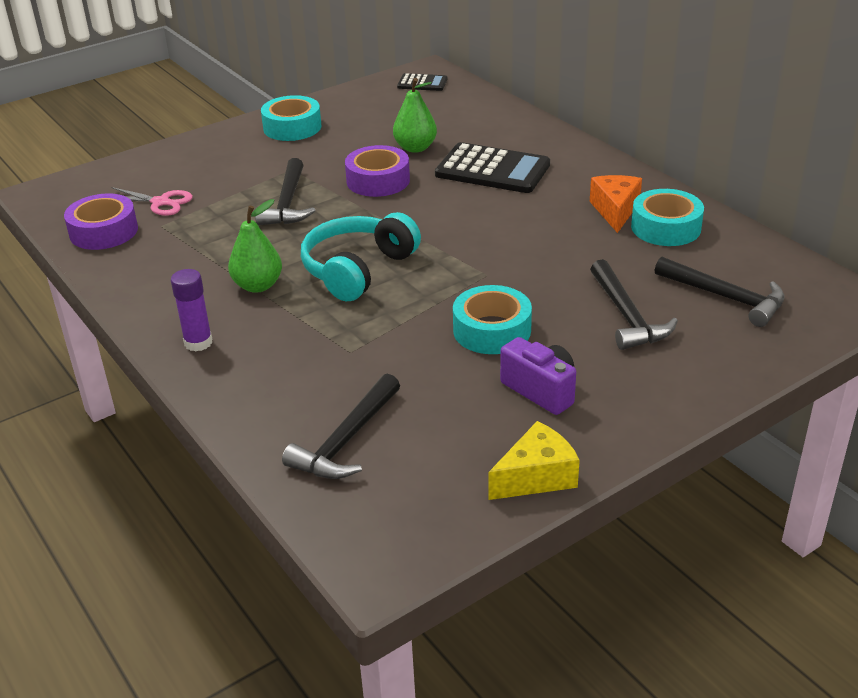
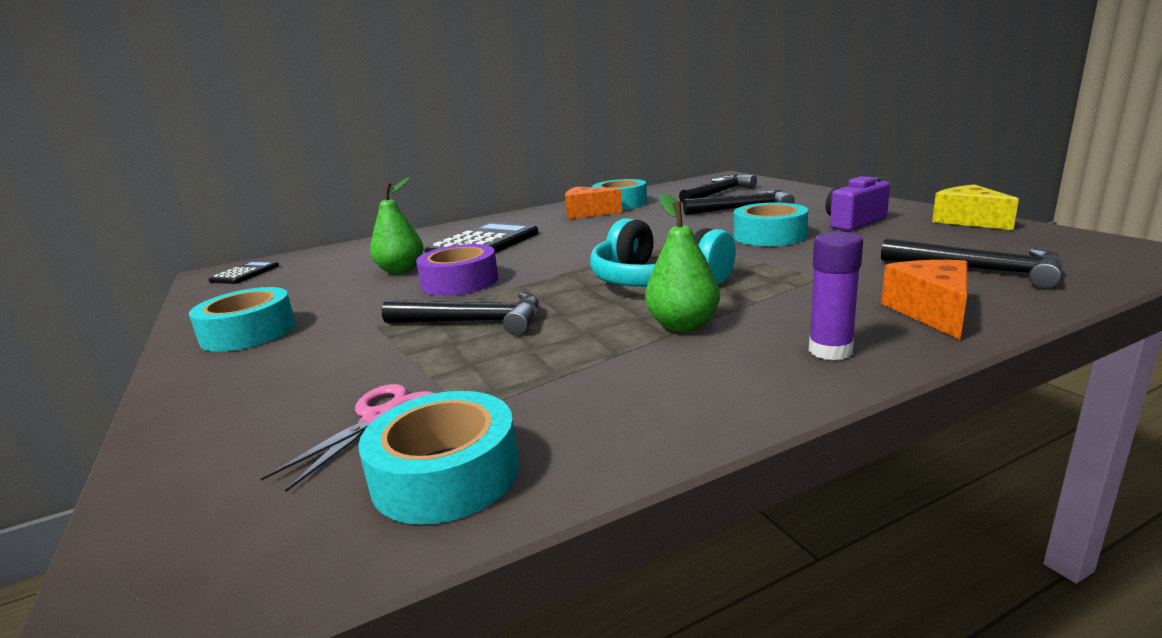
camera: 80 degrees left, 15 degrees down
(104, 231) = (446, 474): purple tape -> turquoise tape
(253, 395) = (931, 312): none -> orange cheese

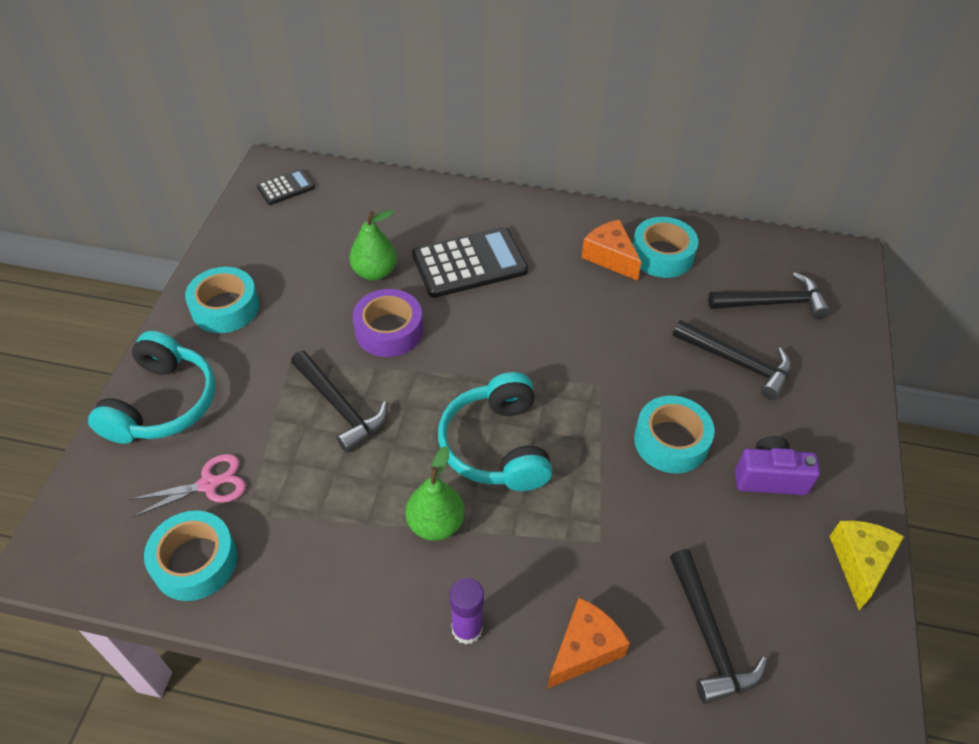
camera: 35 degrees right, 30 degrees up
(229, 404) = (162, 403): none -> turquoise headphones

